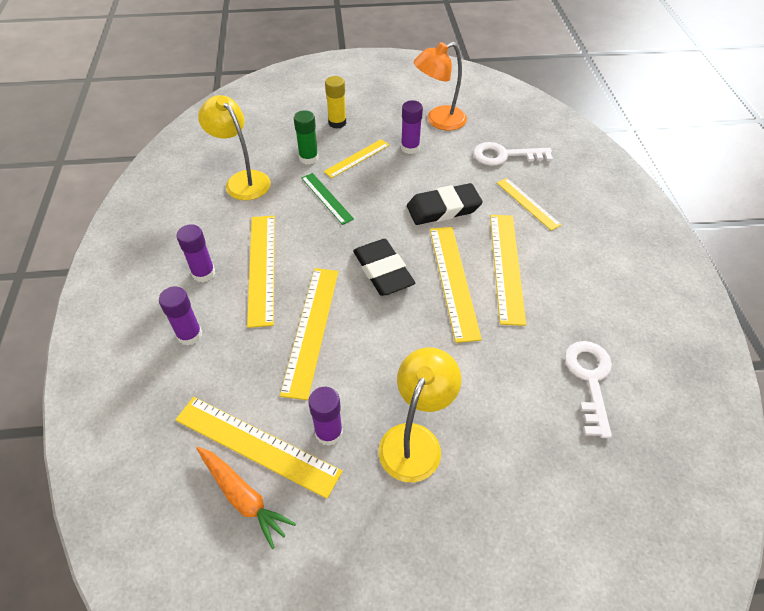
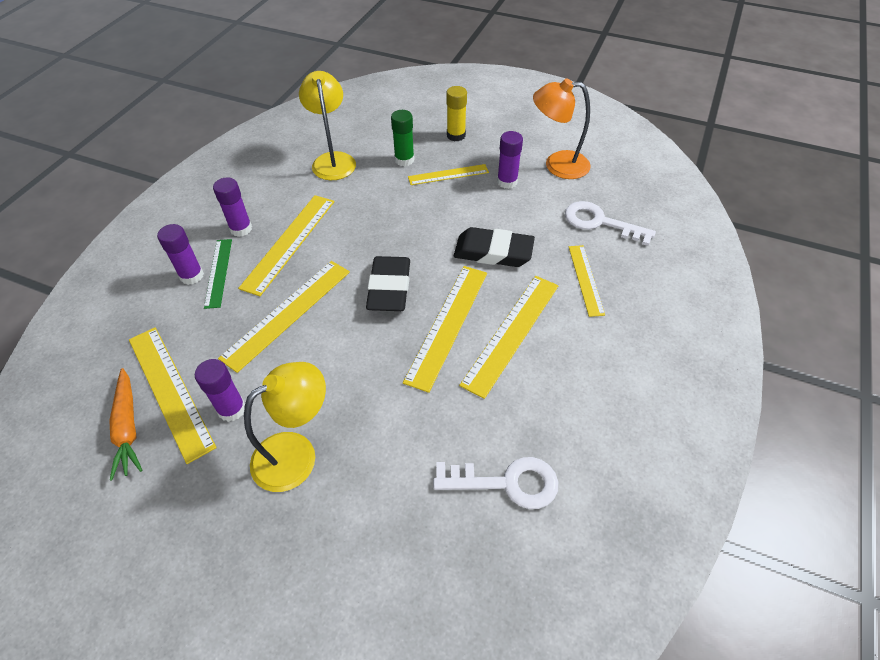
camera: 30 degrees right, 0 degrees up
(327, 198) = (392, 202): green ruler -> green ruler (218, 272)
(589, 379) = (507, 482): white key -> white key turned 60 degrees clockwise

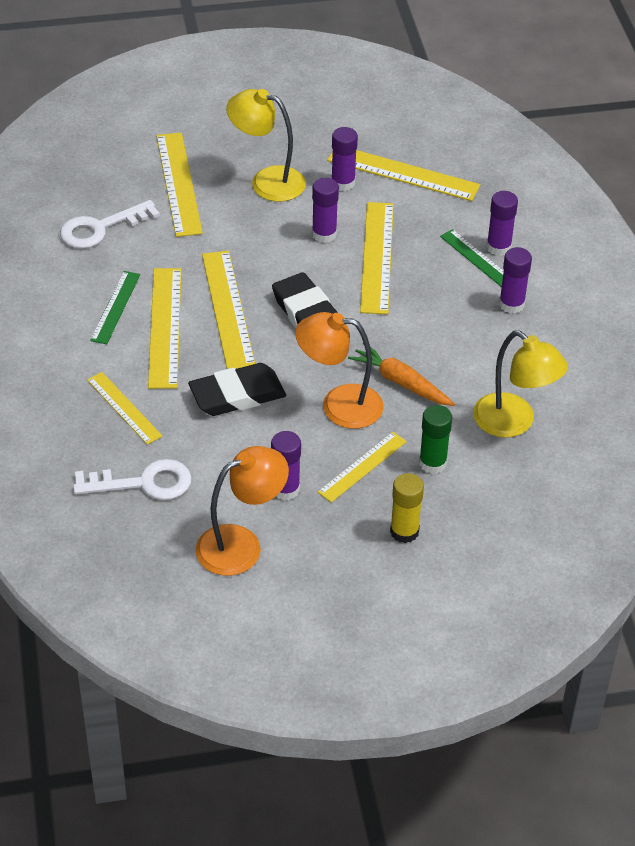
camera: 145 degrees right, 5 degrees down
(128, 427) = (403, 144): orange carrot -> orange carrot (401, 382)
(289, 243) = (448, 313): yellow ruler -> yellow ruler (179, 184)
(296, 453) = (267, 181): yellow lamp -> yellow lamp turned 90 degrees clockwise
(305, 358) = (324, 234): none -> purple glue stick
(428, 215) = (339, 405): none -> orange lamp
(543, 374) = (115, 307): none -> green ruler

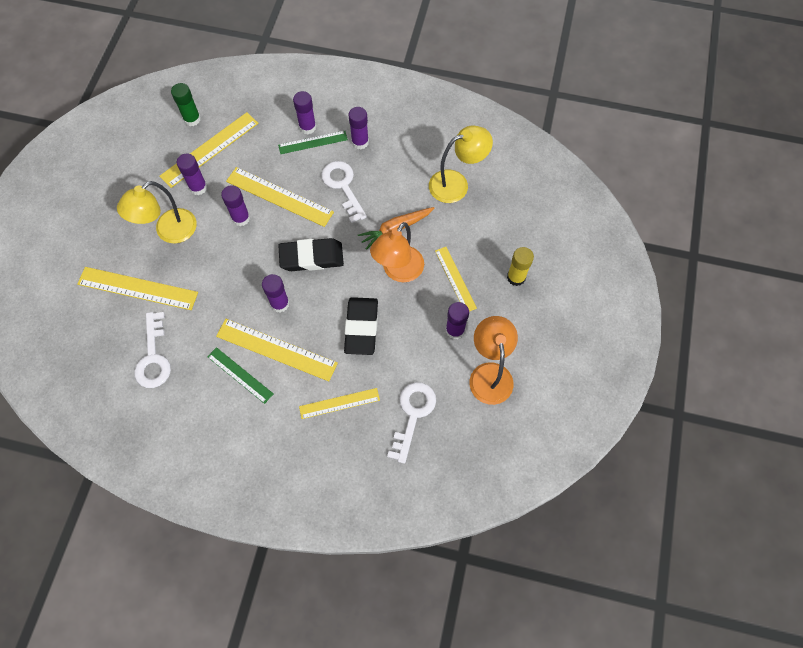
camera: 65 degrees left, 20 degrees up
(227, 309) = (280, 303): yellow ruler -> purple glue stick
(431, 310) = (343, 186): none -> white key
(432, 463) = (469, 239): green glue stick -> green glue stick (192, 119)

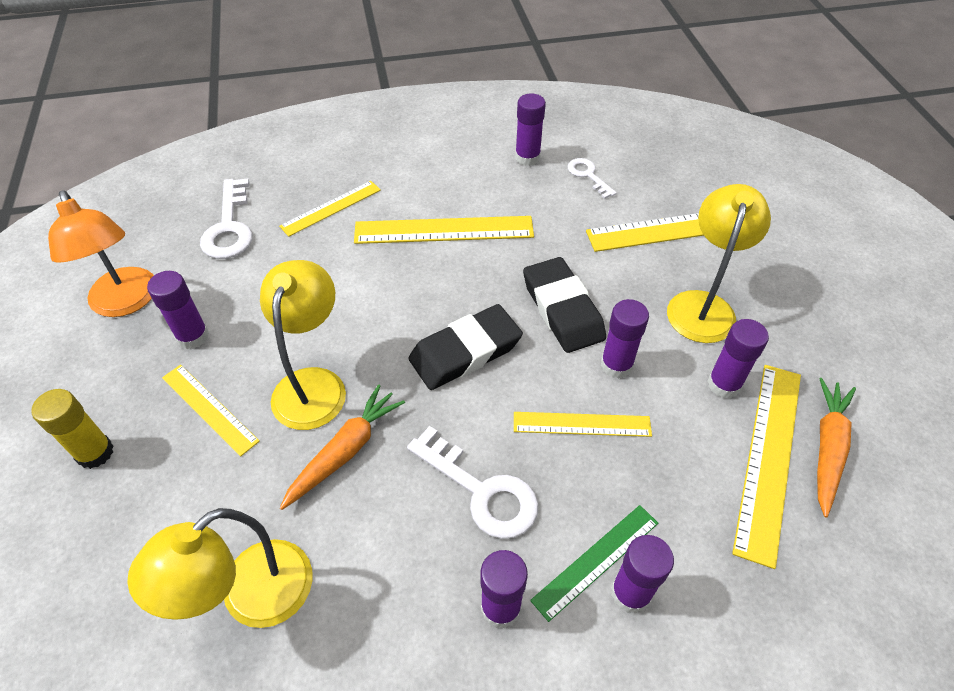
camera: 155 degrees right, 15 degrees down
(153, 357) = (588, 175): white key -> white key, size x0.59
(181, 143) = (827, 448): none -> orange carrot
(192, 119) = (857, 504): green glue stick -> none
(240, 375) = (472, 193): green ruler -> none
(279, 196) = (582, 424): yellow ruler -> yellow ruler, size x0.62
(280, 303) = (473, 278): purple glue stick -> purple glue stick (527, 157)
(361, 327) = (339, 291): black eraser -> black eraser (562, 309)
(398, 271) = (313, 384): orange lamp -> yellow lamp

